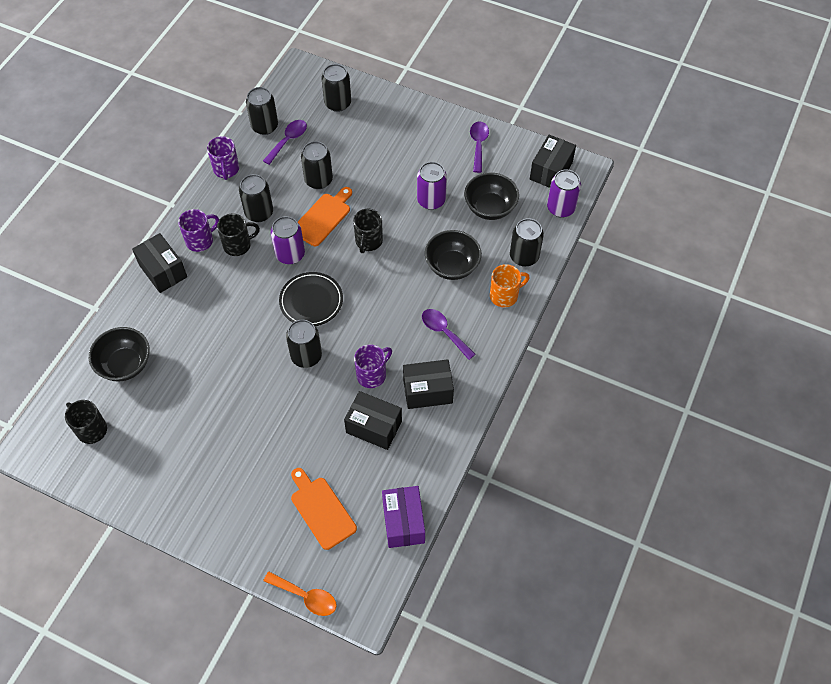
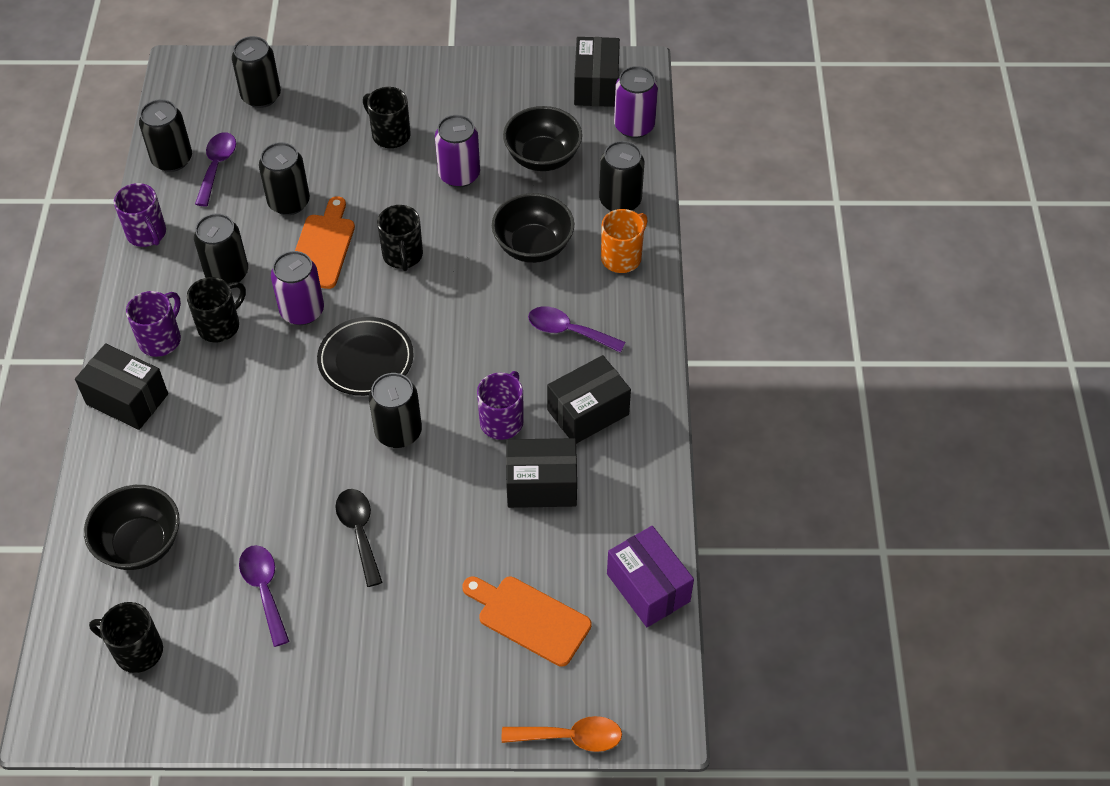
camera: 25 degrees left, 5 degrees down
(250, 410) = (359, 532): none -> black spoon
(402, 157) = (390, 135): none -> black mug
(478, 145) = (483, 85): purple spoon -> purple spoon (264, 590)

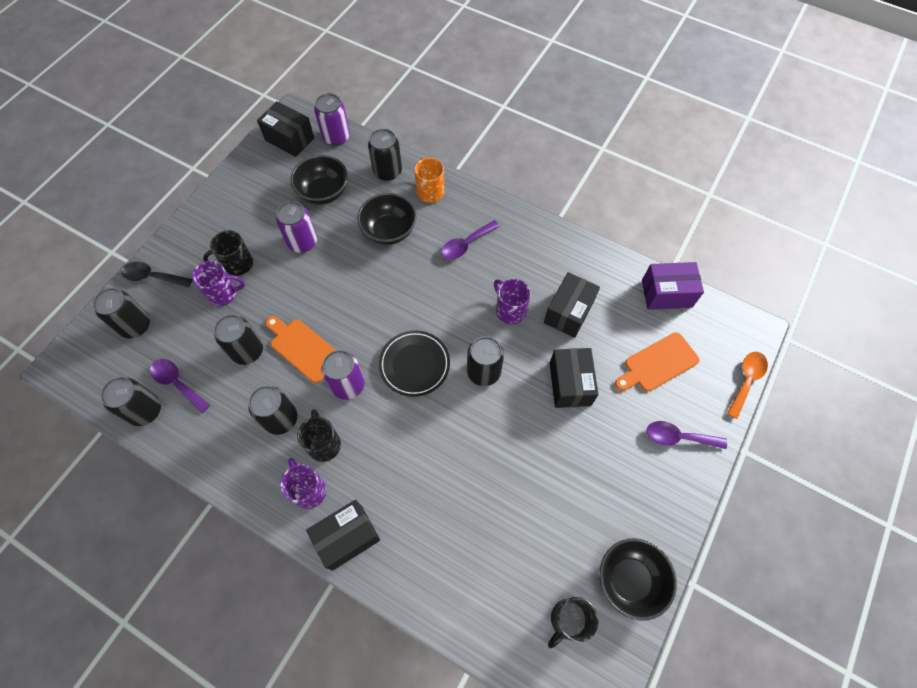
camera: 60 degrees left, 10 degrees up
(140, 544) = (480, 581): black bowl -> black bowl (629, 580)
(147, 234) = (203, 459): purple mug -> purple mug (223, 293)
(264, 590) = (561, 510): purple spoon -> purple spoon (678, 437)
(359, 532) = (547, 430): black spoon -> black spoon (153, 277)
(403, 256) = (345, 304): black mug -> none
(588, 412) = (530, 263): black box -> black box (570, 384)

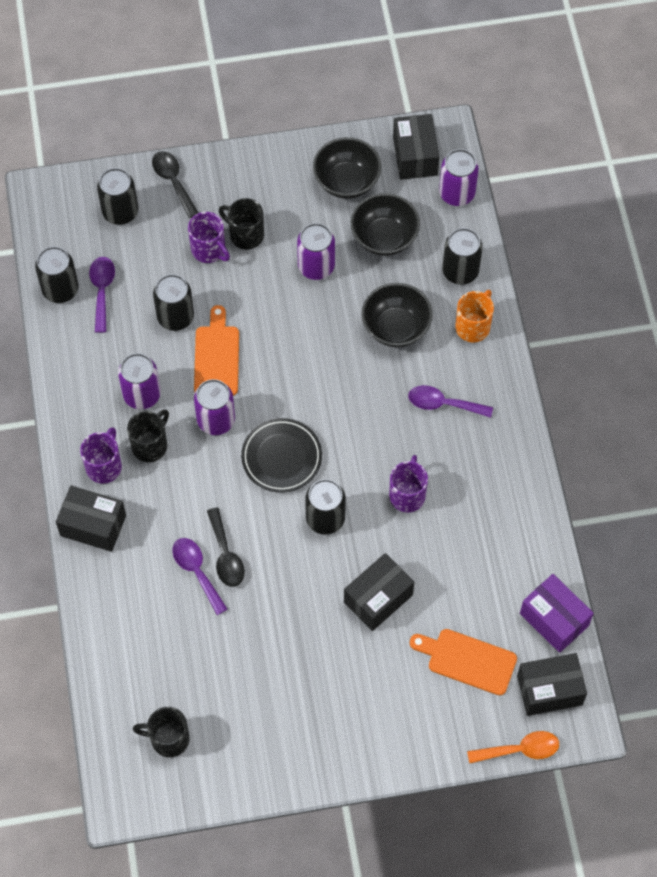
camera: 50 degrees right, 0 degrees up
(281, 419) = (142, 395): black can -> purple can
(454, 458) = (226, 555): none -> black spoon
(568, 312) = (452, 546): black box -> black box (549, 690)
(629, 580) = (241, 765): black bowl -> black bowl (346, 181)
(678, 437) = (406, 724): purple spoon -> purple spoon (197, 571)

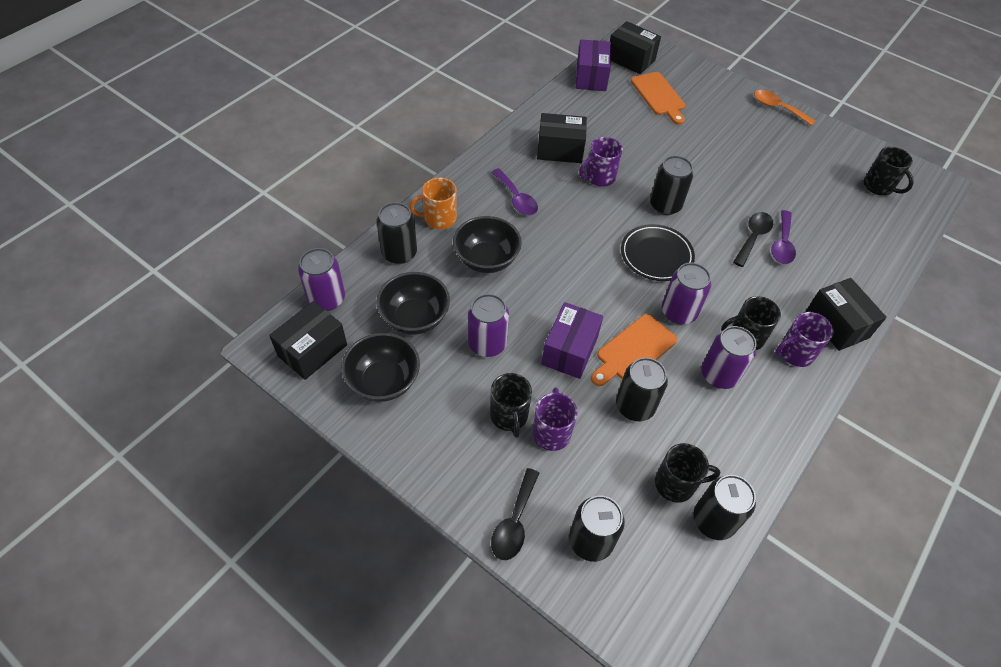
camera: 135 degrees left, 10 degrees down
(102, 290) = (676, 484): purple spoon -> black mug
(258, 315) = (570, 350): none -> purple box
(378, 598) = (677, 151): black box -> black box (560, 150)
(520, 750) = (675, 54): orange spoon -> orange spoon (777, 108)

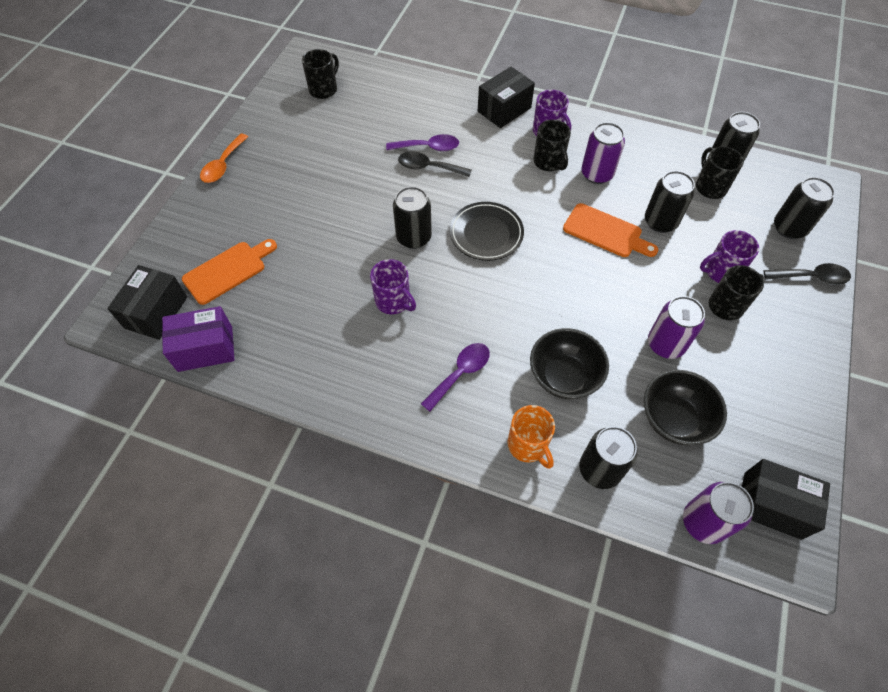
camera: 105 degrees left, 5 degrees up
(383, 381) = (760, 419): black bowl -> none
(560, 150) = (361, 350): black box -> none
(570, 350) = (633, 277): purple box -> none
(678, 312) = (546, 208): purple can -> none

